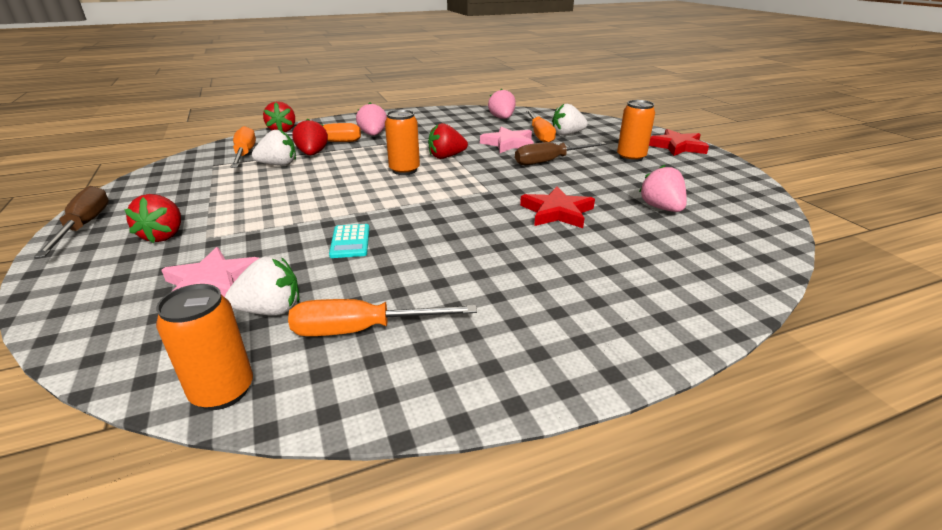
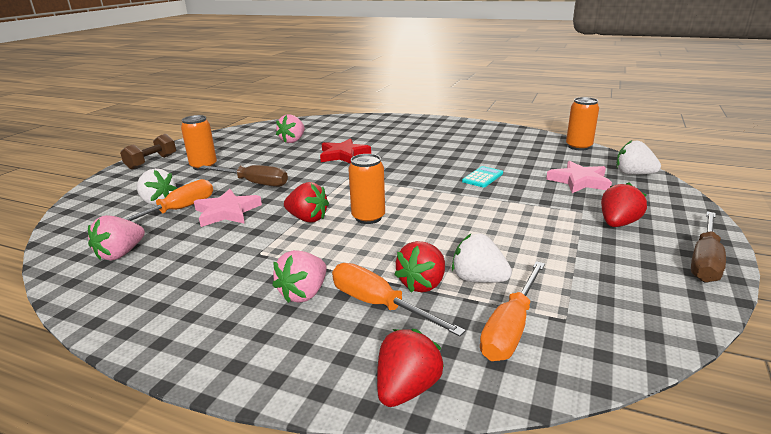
camera: 135 degrees left, 5 degrees down
(271, 310) = (550, 162): white strawberry -> white strawberry (633, 174)
(362, 330) = (512, 146): orange screwdriver -> none
(677, 146) = (151, 162): red star -> brown dumbbell

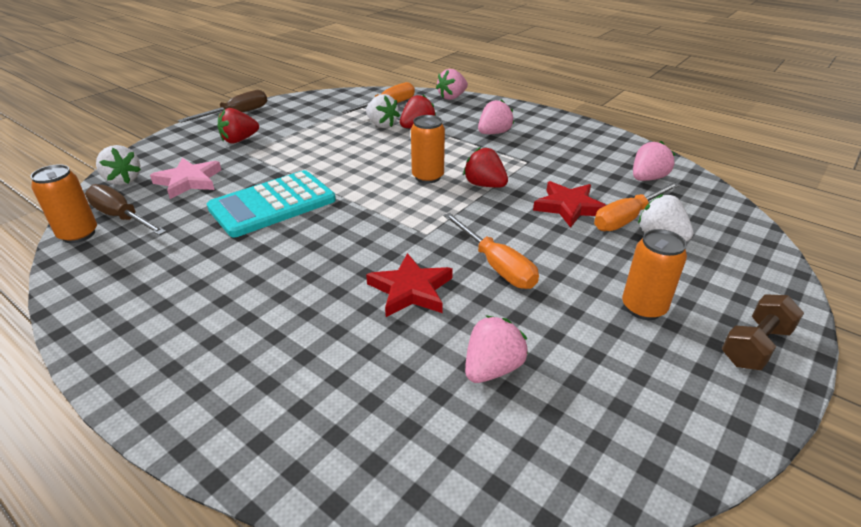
camera: 165 degrees left, 10 degrees up
(227, 212) = (569, 207): pink star -> red star
(254, 183) = (548, 248): brown screwdriver -> brown screwdriver (121, 217)
(379, 305) = (450, 122): orange screwdriver -> orange screwdriver (496, 265)
(407, 388) = (452, 97): red strawberry -> pink strawberry
(482, 177) = (272, 204): turquoise calculator -> turquoise calculator, size x2.20

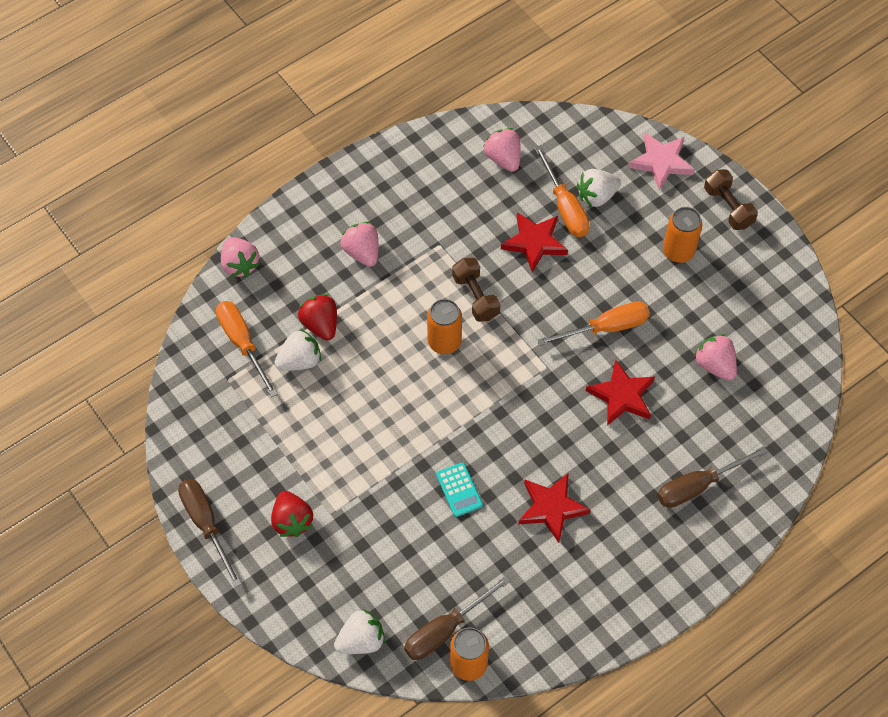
camera: 75 degrees left, 25 degrees up
(189, 181) = (385, 571): pink star -> pink star (661, 162)
(254, 259) = (551, 508): none -> red star
(272, 204) = (459, 490): turquoise calculator -> turquoise calculator, size x0.46
(293, 378) = (698, 486): none -> brown screwdriver
(485, 185) = (475, 297): red strawberry -> brown dumbbell

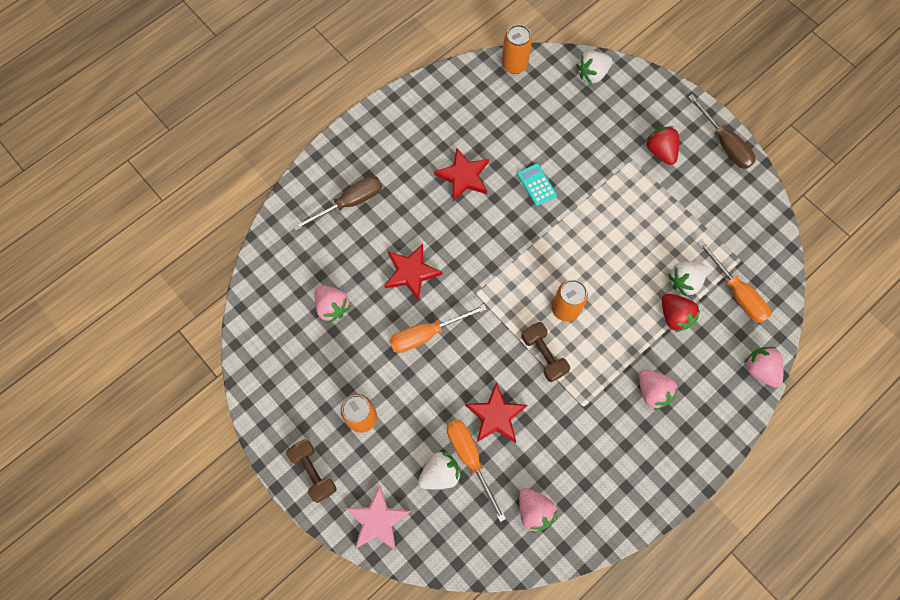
camera: 175 degrees right, 10 degrees up
(445, 629) = (533, 85): brown screwdriver -> none

